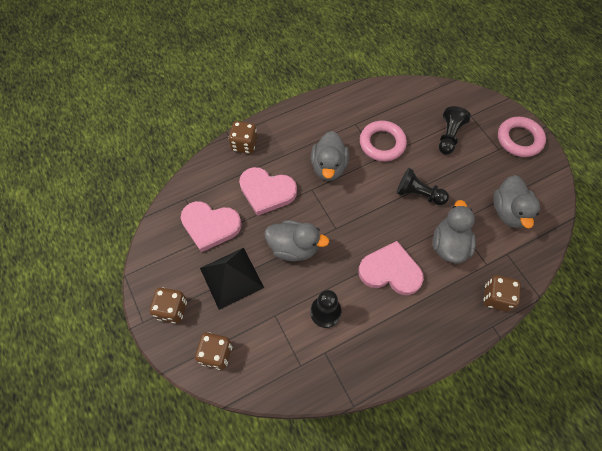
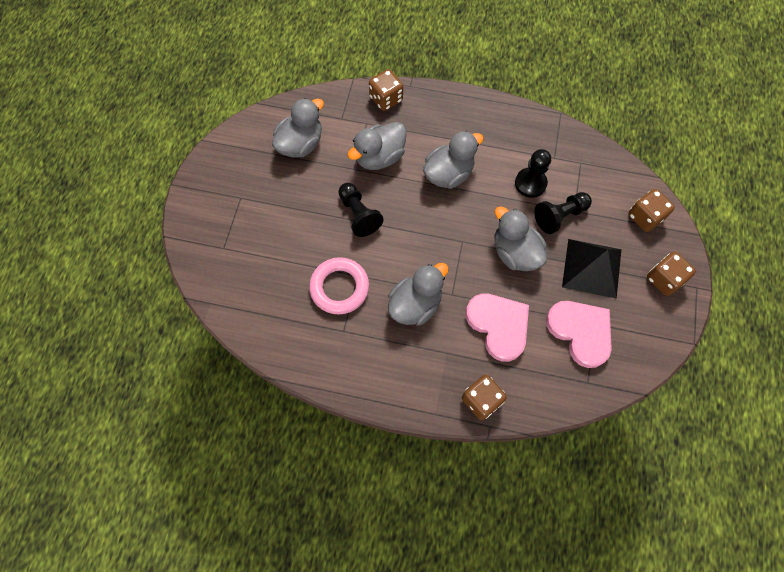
camera: 140 degrees left, 5 degrees up
(390, 271) = (448, 174): pink heart -> grey duck
(449, 136) = (269, 244): black pawn -> black pawn (559, 216)
(519, 139) = (211, 191): pink ring -> none

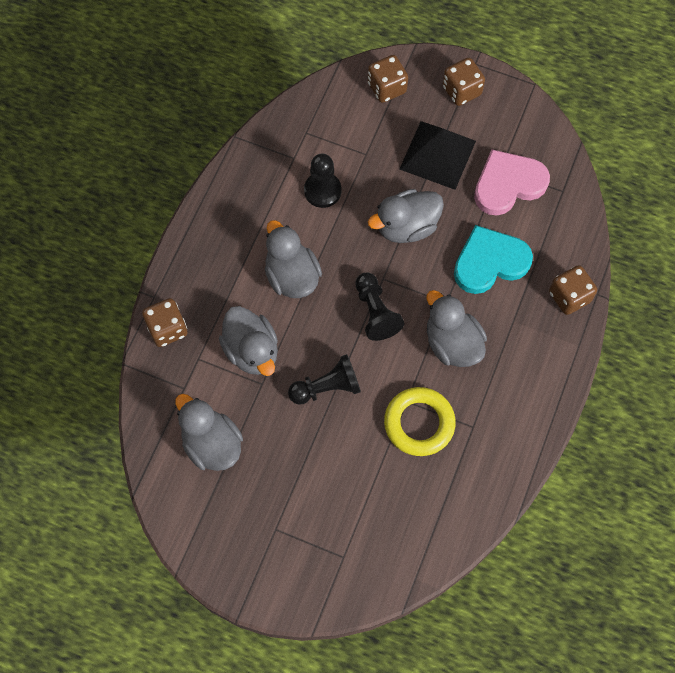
camera: 80 degrees left, 0 degrees up
(339, 287) = (419, 423): pink ring -> yellow ring
(498, 325) = (490, 262): pink heart -> turquoise heart
(559, 216) = (370, 170): black pawn -> black pawn (375, 312)

